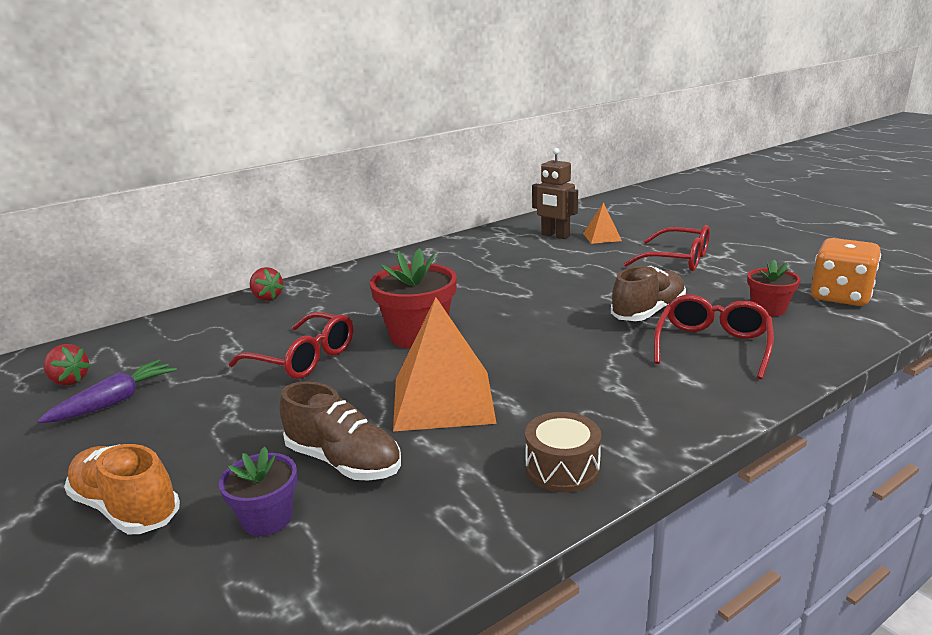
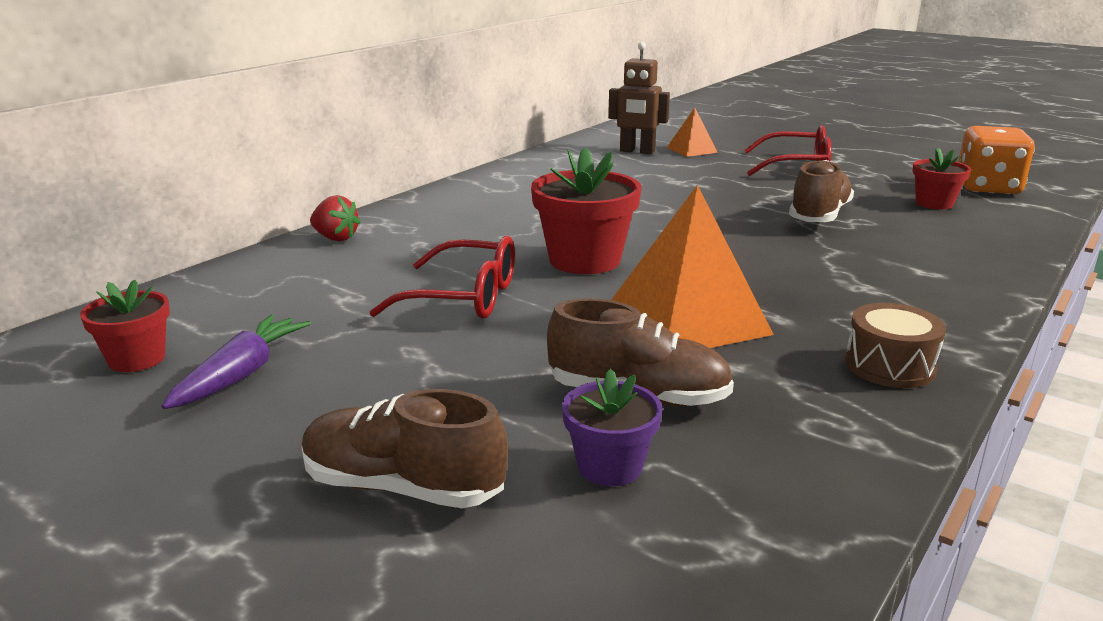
camera: 20 degrees left, 0 degrees up
(69, 381) = (137, 359): red strawberry -> red flower pot
(126, 508) = (403, 487): orange shoe -> brown shoe
(712, 345) = (916, 240): red glasses -> none

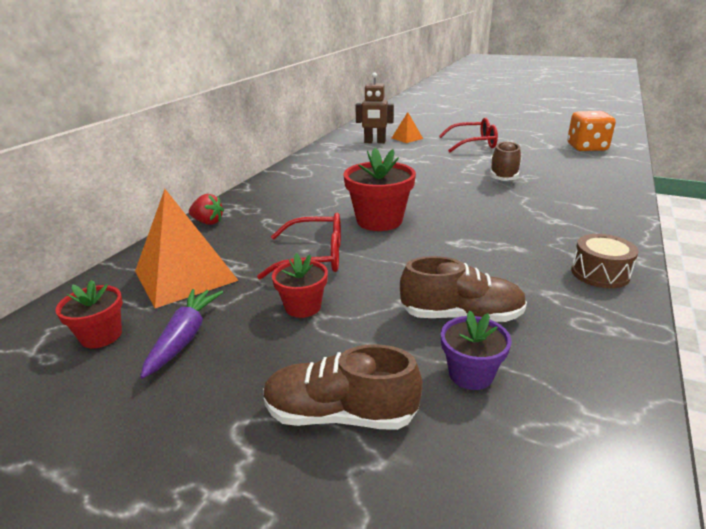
camera: 10 degrees left, 5 degrees up
(687, 319) = (464, 256): orange pyramid -> orange pyramid (185, 275)
(934, 203) = (563, 161): red flower pot -> red flower pot (303, 307)

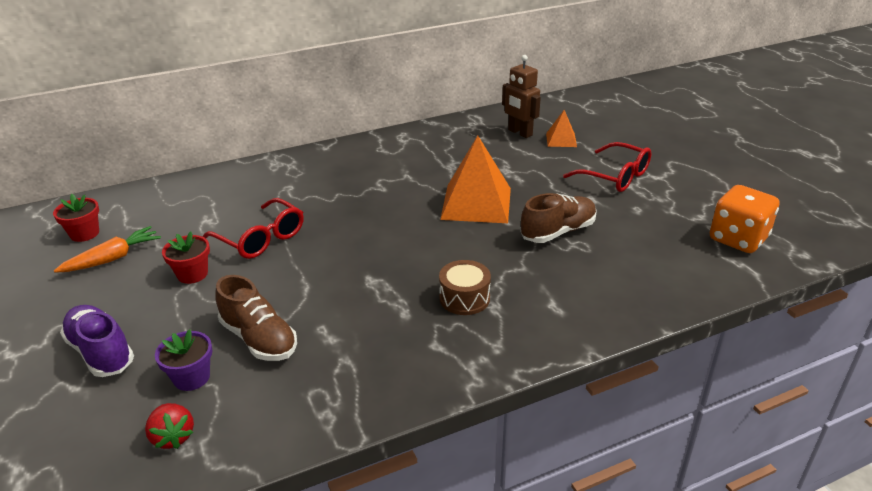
camera: 40 degrees right, 5 degrees up
(185, 275) = (175, 212): orange pyramid -> orange pyramid (476, 203)
(185, 337) = (113, 258): purple carrot -> orange carrot
(208, 222) = (252, 171): red strawberry -> red strawberry (173, 437)
(340, 414) = (101, 352): brown shoe -> purple shoe
(379, 221) = (357, 228): red flower pot -> none
(600, 273) = (415, 372): brown drum -> brown drum (464, 298)

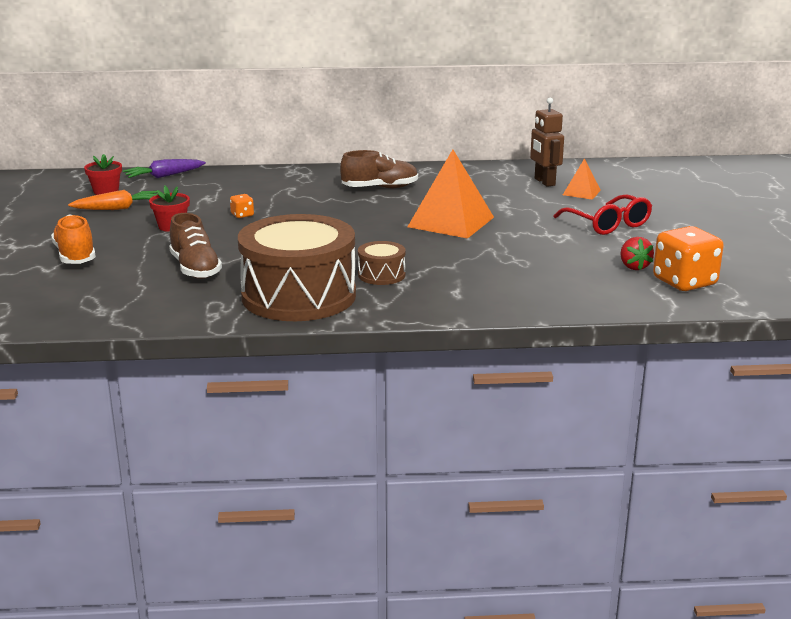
camera: 20 degrees right, 10 degrees down
(101, 352) = (75, 256): purple shoe -> orange shoe
(140, 196) = (164, 176): none -> purple carrot
(173, 437) = (96, 304): red strawberry -> red strawberry (634, 267)
(191, 377) = (130, 279): purple flower pot -> none
(261, 238) = (242, 215): red glasses -> orange dice
(402, 355) = (299, 296): none -> brown drum
(558, 232) = (509, 250): brown shoe -> brown shoe (380, 188)

